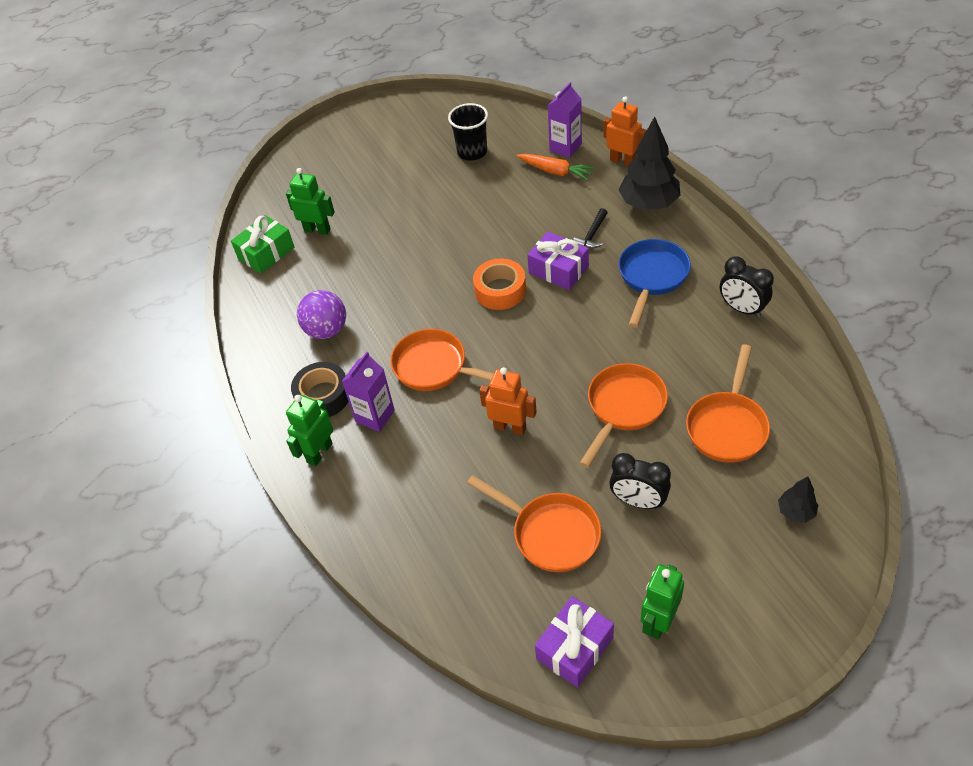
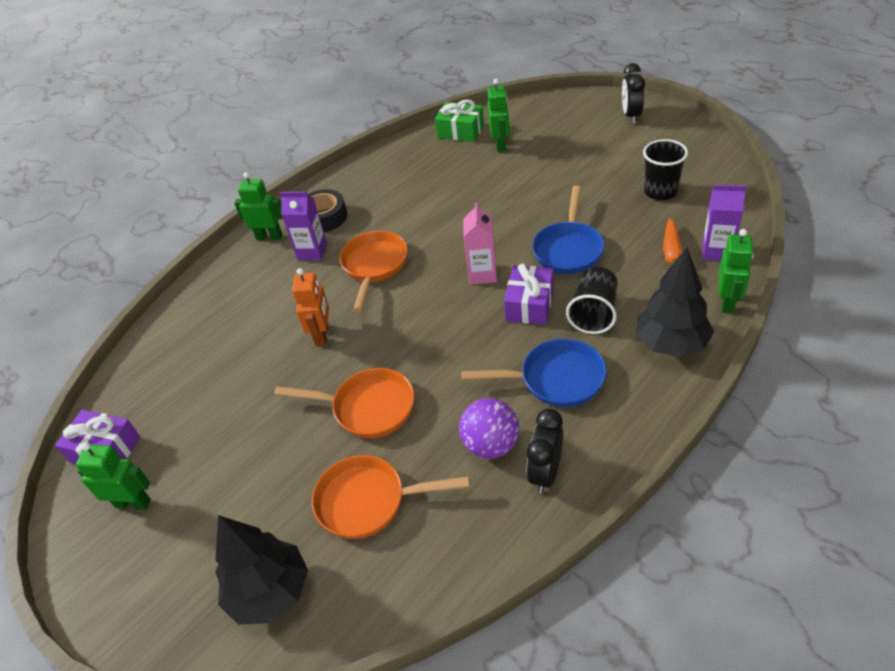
camera: 70 degrees right, 5 degrees down
(326, 330) = (392, 193): purple ball -> purple ball (491, 445)
(500, 290) = (482, 274): orange tape -> pink carton
(505, 227) = (568, 249): none -> blue pan
(550, 533) = (215, 398): orange pan -> none
(592, 235) = (593, 313): black hammer -> black cup
(623, 161) = (727, 302): orange robot -> green robot
(638, 501) = (259, 451): black clock -> black clock (631, 115)
(796, 512) = (270, 592): black tree -> black tree, size x2.05

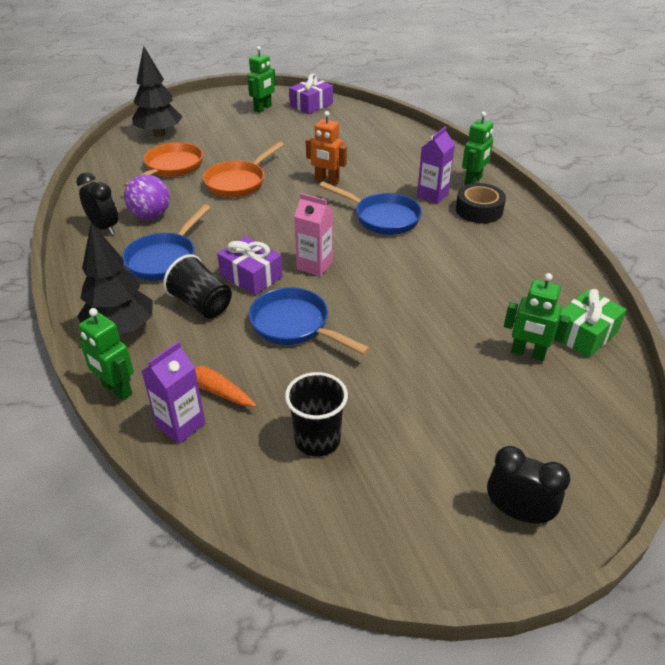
camera: 110 degrees right, 5 degrees down
(374, 266) = (382, 218): orange pan -> blue pan

